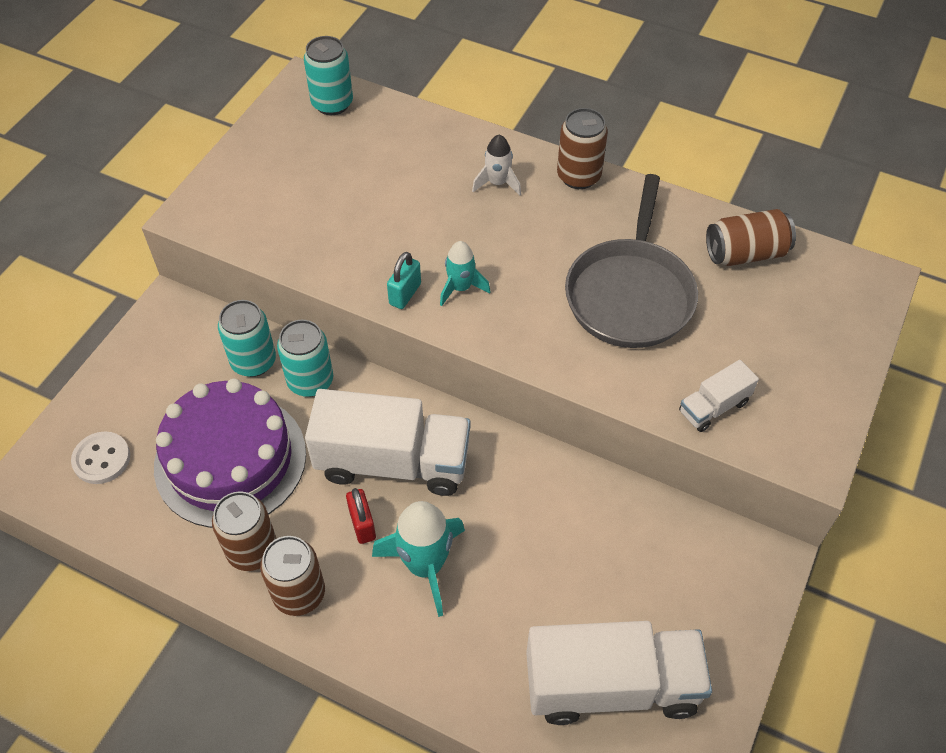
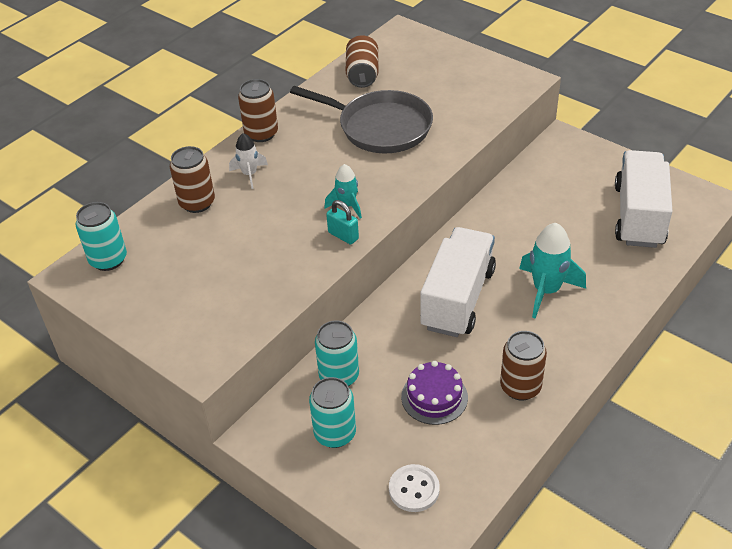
camera: 75 degrees left, 10 degrees down
(230, 459) = (434, 397): purple cake -> purple cake, size x0.53
(299, 593) = (560, 361): brown can -> brown can (197, 203)
(310, 381) = (370, 340): turquoise can -> turquoise can (335, 434)
(362, 524) = (508, 321): red padlock -> none
(713, 407) = (481, 109): white truck -> none

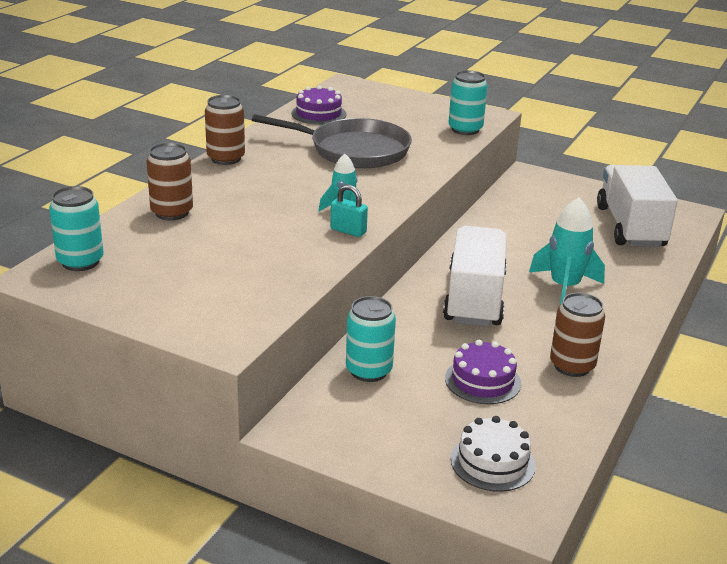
camera: 15 degrees left, 15 degrees down
(249, 174) = (224, 189): white rocket -> none
(335, 434) = (383, 421): turquoise can -> turquoise can (465, 129)
(362, 74) = (319, 114): brown can -> purple cake
(414, 489) = (492, 462): white button -> white cake

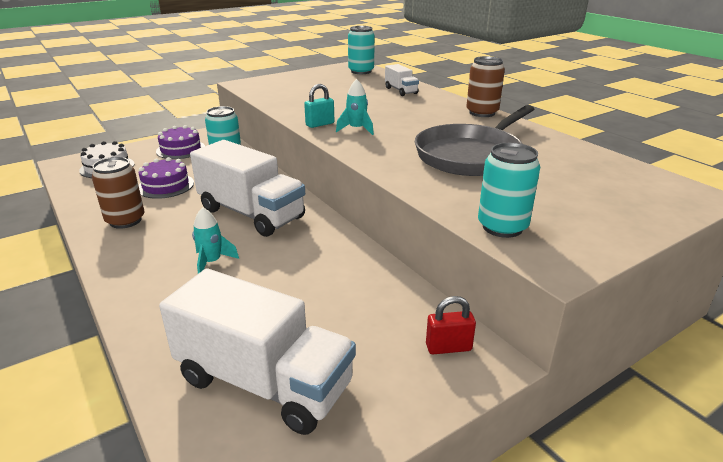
camera: 120 degrees right, 0 degrees up
(172, 212) = (401, 91): brown can -> white truck
(319, 114) = (582, 160): purple cake -> purple cake (181, 149)
(532, 185) = (448, 347): none -> red padlock
(564, 287) = (212, 262): turquoise rocket -> turquoise rocket, size x0.59

